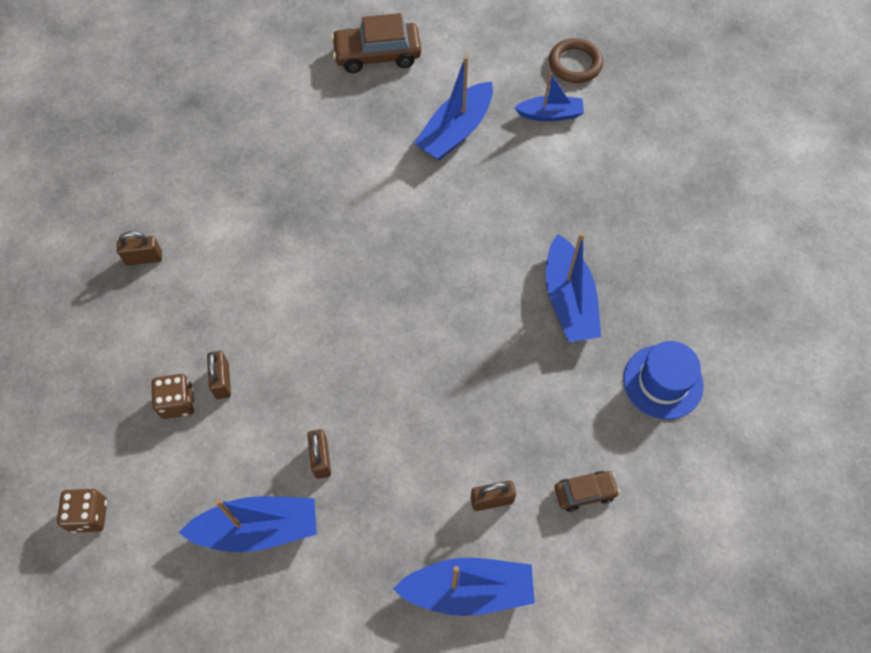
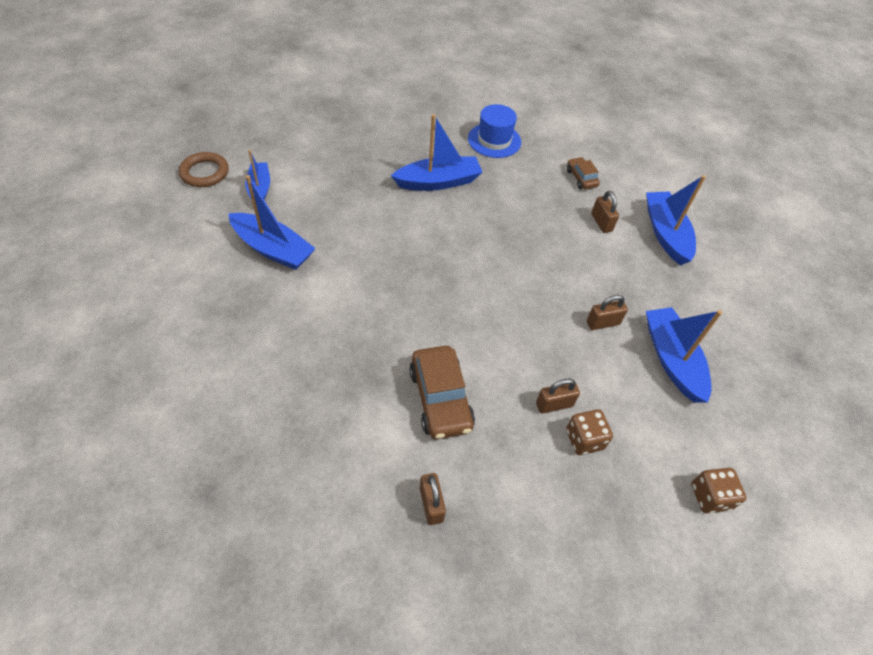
camera: 100 degrees left, 10 degrees down
(377, 55) = (166, 313): brown car -> brown car (440, 399)

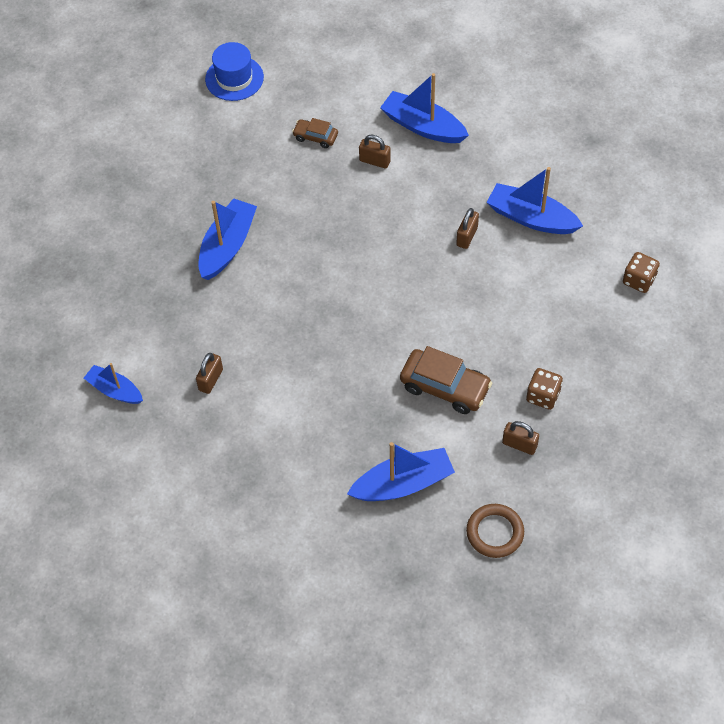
camera: 45 degrees left, 5 degrees up
(205, 173) = (53, 424): brown ring -> brown ring (495, 532)
(273, 249) = (201, 418): blue boat -> blue boat (403, 483)
(494, 140) = (213, 167): blue hat -> blue hat (234, 78)
(554, 405) = (506, 319): brown padlock -> brown padlock (211, 380)
(584, 439) = (546, 320): brown dice -> brown dice (543, 396)

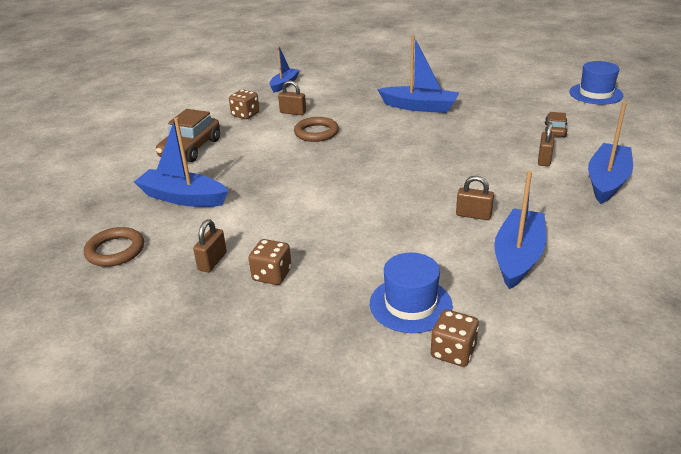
camera: 85 degrees right, 25 degrees down
(204, 434) = (245, 115): none -> brown dice
(273, 355) = (316, 133): none -> brown ring
(403, 483) = (183, 198): blue boat -> blue boat turned 135 degrees clockwise
(445, 387) = (284, 213): brown car -> brown car (191, 149)
(586, 299) = (410, 304): none -> blue hat

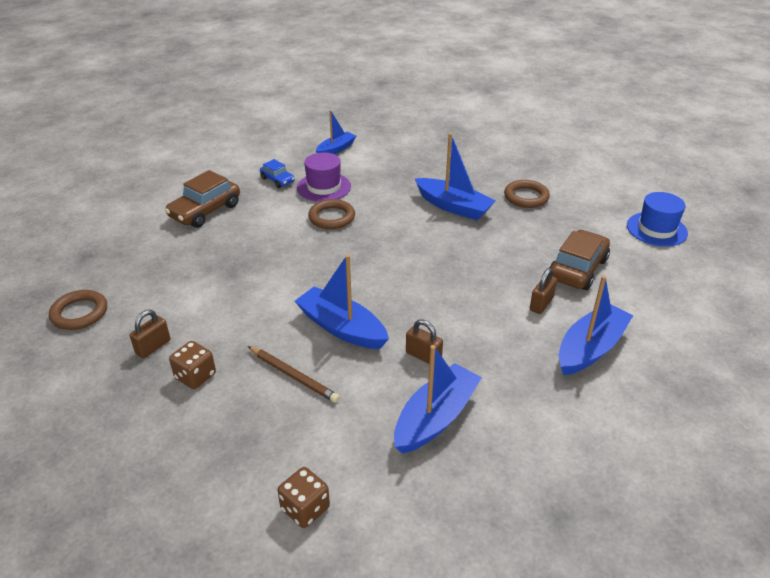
camera: 15 degrees right, 5 degrees up
(183, 198) = (167, 268): blue boat -> blue boat (341, 328)
(245, 115) = (277, 180): brown dice -> blue car
(293, 112) = (324, 187): brown padlock -> purple hat
(367, 254) = (293, 376): none -> brown pencil
(410, 304) = (299, 444): blue hat -> none
(475, 90) = (526, 197): none -> brown ring
(555, 130) = (577, 269): brown car -> brown car, size x1.80

